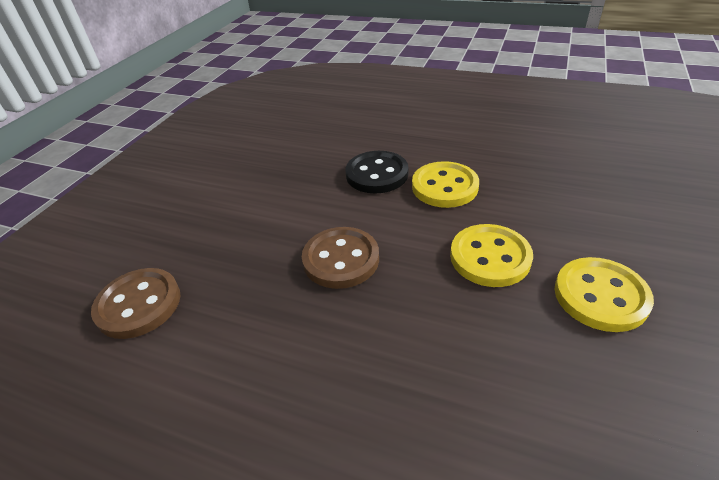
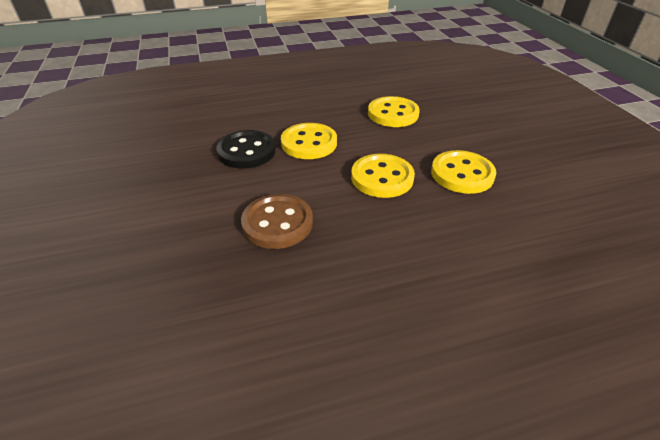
camera: 40 degrees left, 0 degrees up
(139, 304) = (110, 349): brown button -> none
(576, 184) = (393, 114): none -> yellow button

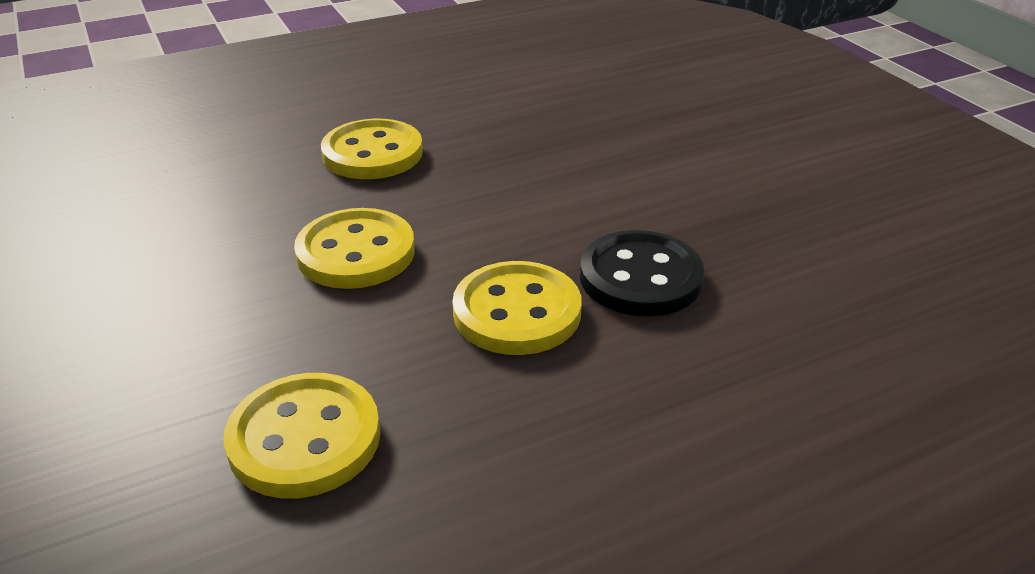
camera: 170 degrees right, 5 degrees down
(277, 223) = (517, 173): brown button -> none
(462, 174) = (195, 275): yellow button -> yellow button (372, 153)

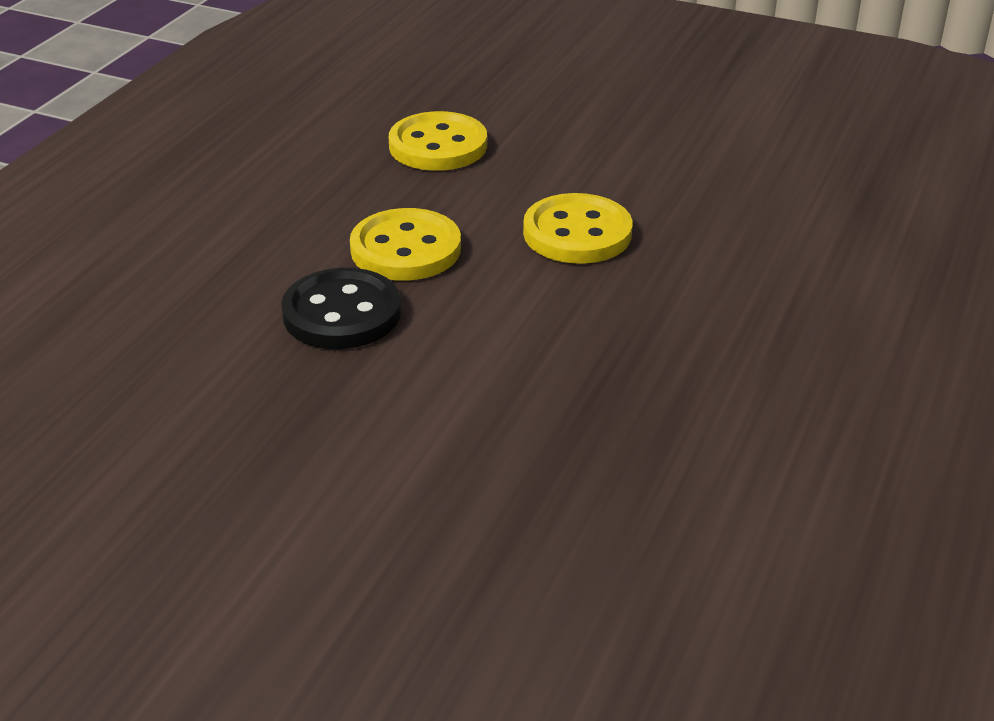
camera: 140 degrees right, 0 degrees up
(372, 153) = (721, 313): yellow button -> none

